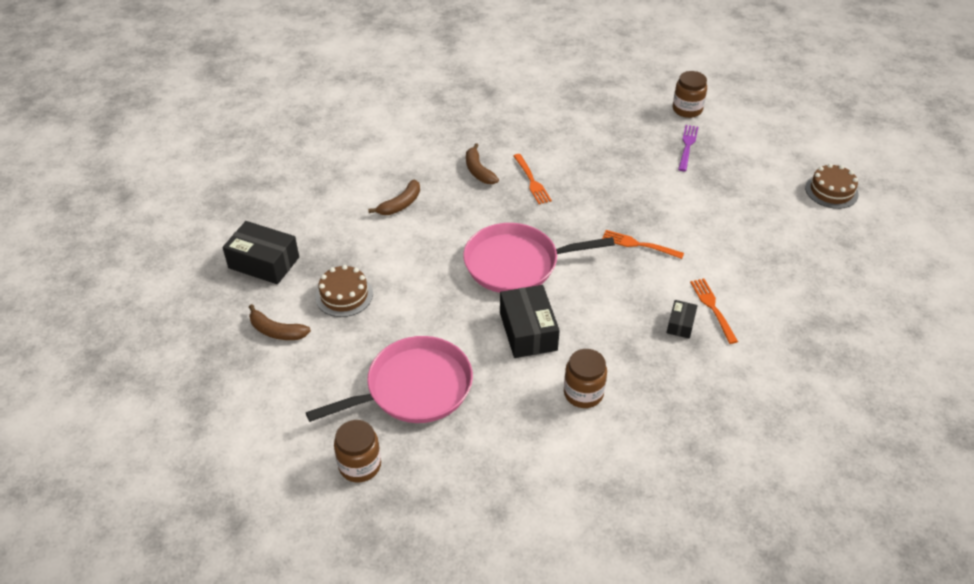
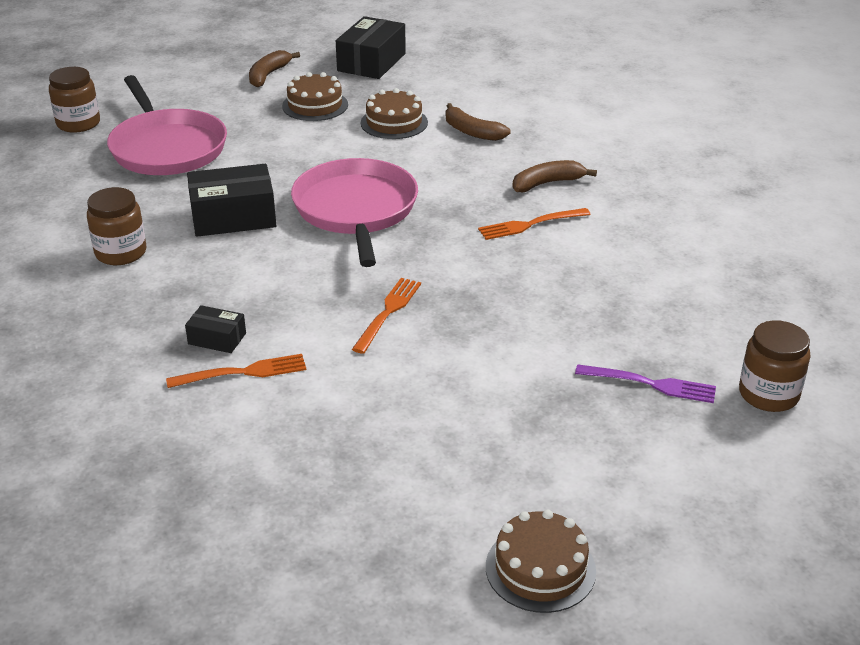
camera: 90 degrees right, 10 degrees down
(381, 246) = (394, 123): none -> brown cake

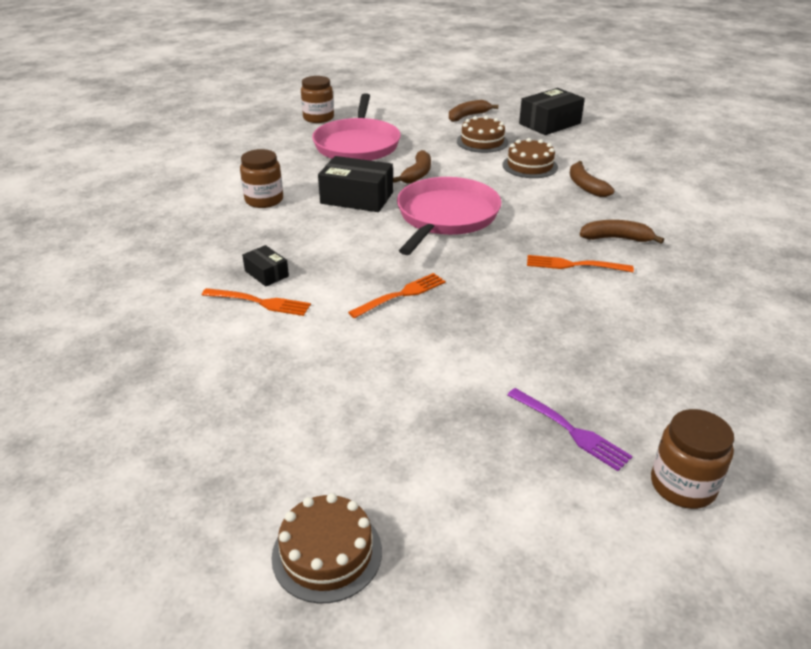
camera: 30 degrees right, 0 degrees up
(276, 167) = (417, 174): none -> brown banana

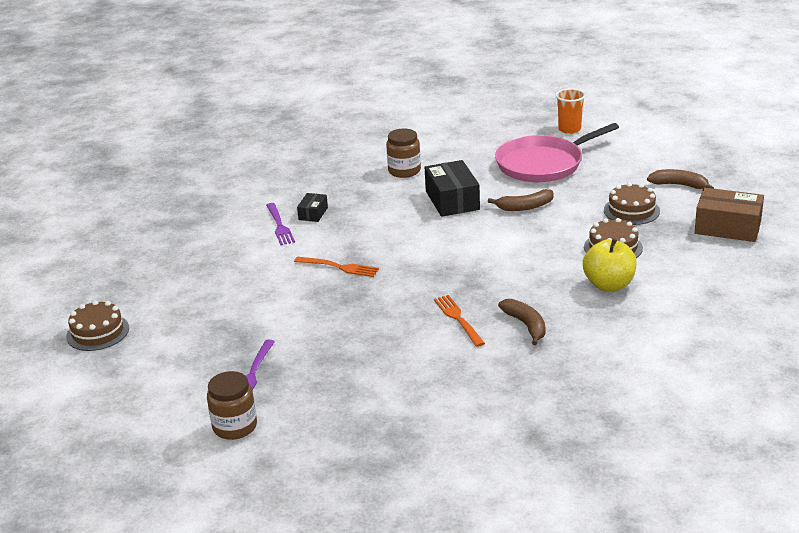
camera: 60 degrees right, 5 degrees down
(259, 302) = (279, 226): orange fork -> purple fork
(318, 118) = (569, 129): brown jar -> orange cup
(446, 217) = (468, 244): pink pan -> none
(550, 123) = (727, 227): black box -> brown box
(585, 186) = (609, 285): brown banana -> yellow apple

